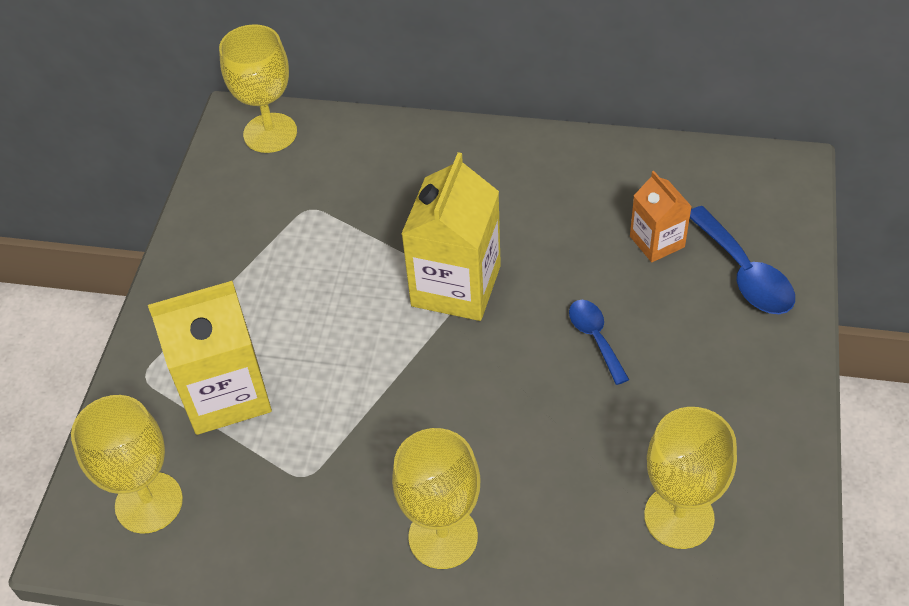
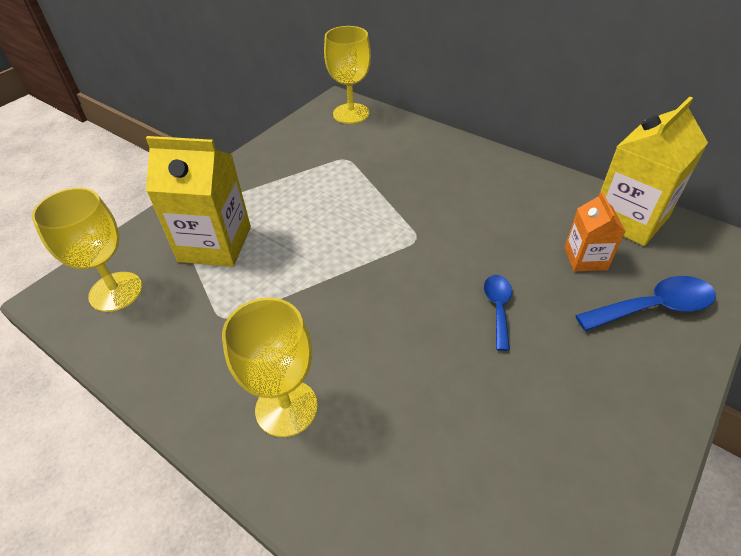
camera: 25 degrees right, 5 degrees down
(456, 286) = (412, 235): yellow carton -> yellow carton (629, 219)
(679, 517) = (496, 489): yellow goblet -> none
(744, 273) = (653, 307): blue spoon -> blue spoon turned 105 degrees counterclockwise

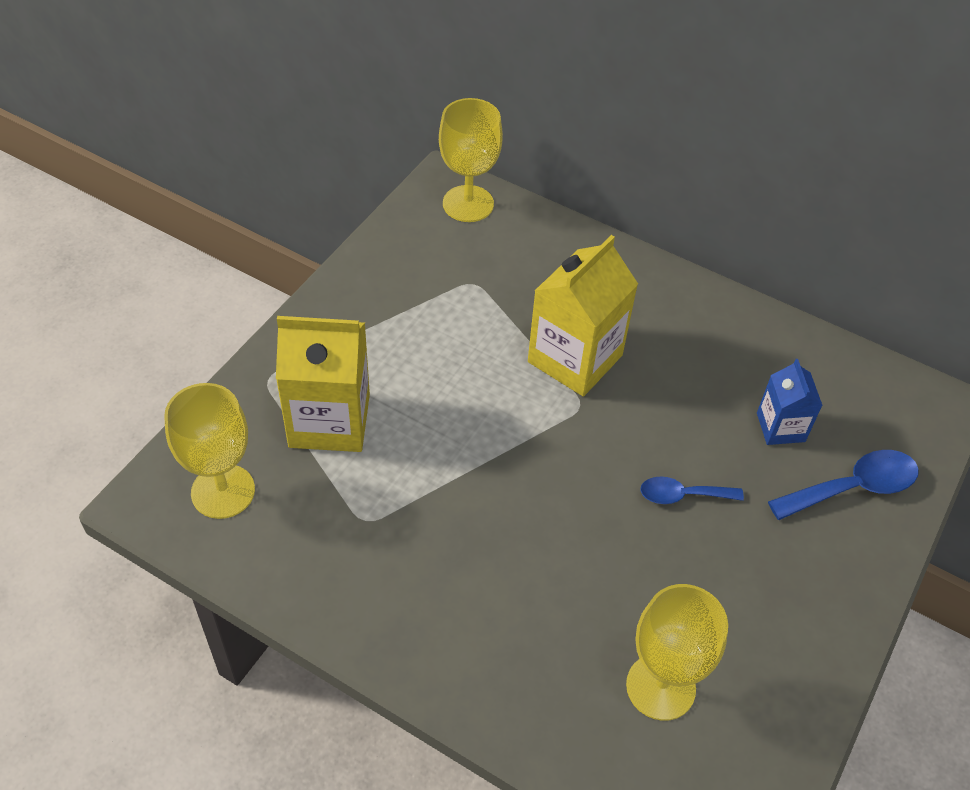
camera: 10 degrees left, 5 degrees up
(286, 408) = (463, 623): yellow goblet -> yellow goblet (660, 687)
(498, 308) = (682, 495): blue spoon -> blue spoon turned 90 degrees counterclockwise
(585, 258) = (780, 427): orange carton -> blue carton
(629, 219) = (833, 370): yellow carton -> yellow carton (575, 358)

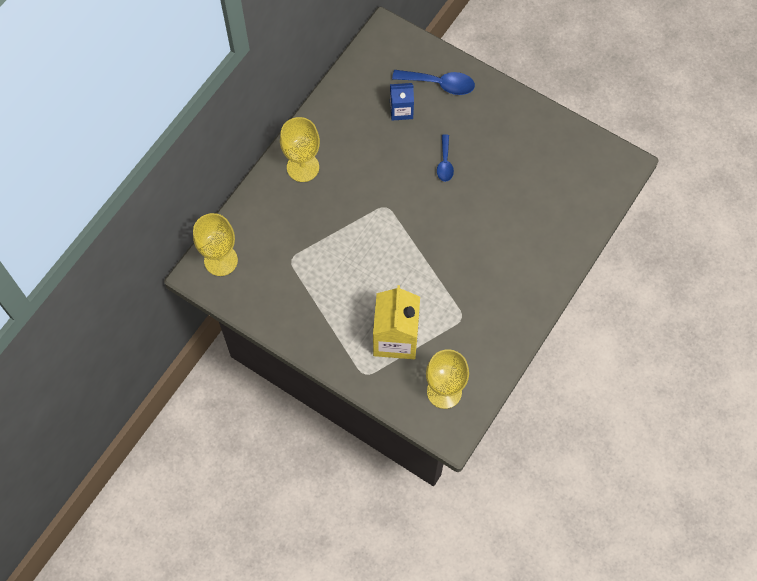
camera: 85 degrees left, 15 degrees up
(575, 358) = (352, 207): yellow carton -> none
(660, 687) = (551, 185): yellow goblet -> yellow goblet (303, 167)
(853, 488) = (439, 84): blue spoon -> blue spoon turned 120 degrees clockwise

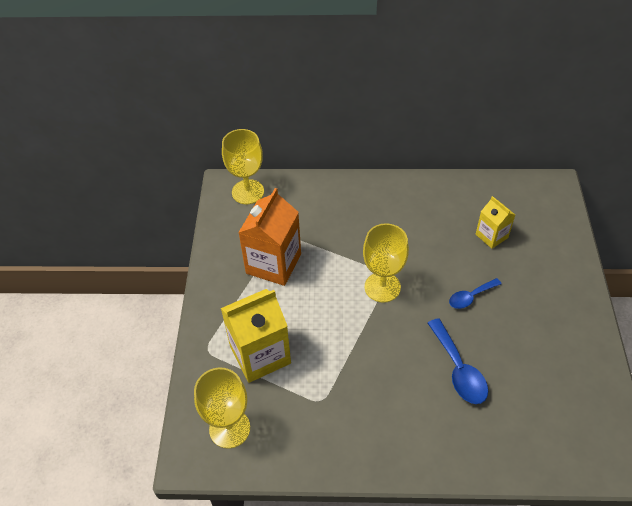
camera: 60 degrees right, 15 degrees down
(303, 167) = (375, 198): yellow goblet -> yellow goblet (382, 287)
(315, 282) = (273, 263): none -> orange carton
(401, 110) = (491, 236): blue carton -> yellow carton
(439, 84) = (545, 249): blue spoon -> blue spoon (458, 369)

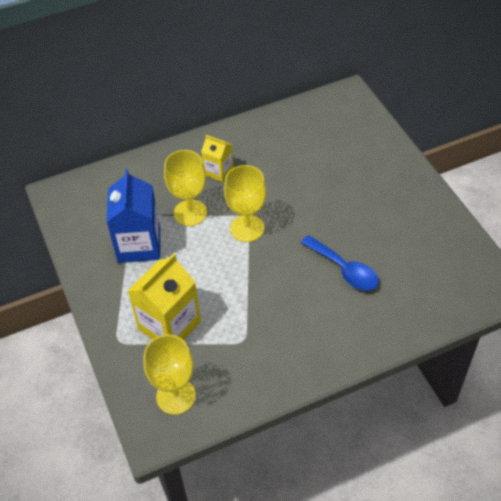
camera: 25 degrees left, 0 degrees up
(248, 192) = (79, 191): yellow goblet -> yellow goblet (190, 213)
(273, 263) = (139, 245): orange carton -> blue carton
(470, 297) = (325, 208): blue spoon -> none
(491, 236) = (317, 152): yellow carton -> yellow carton (218, 171)

